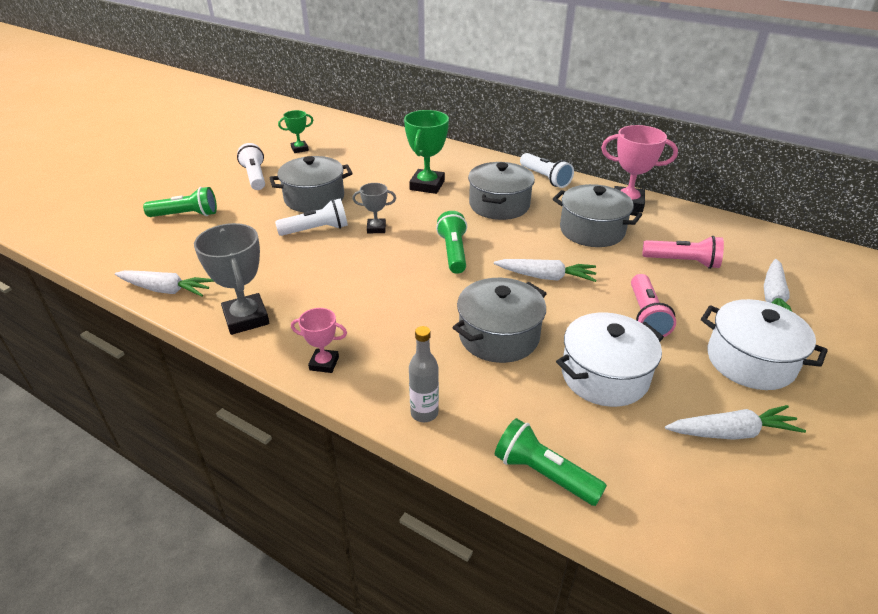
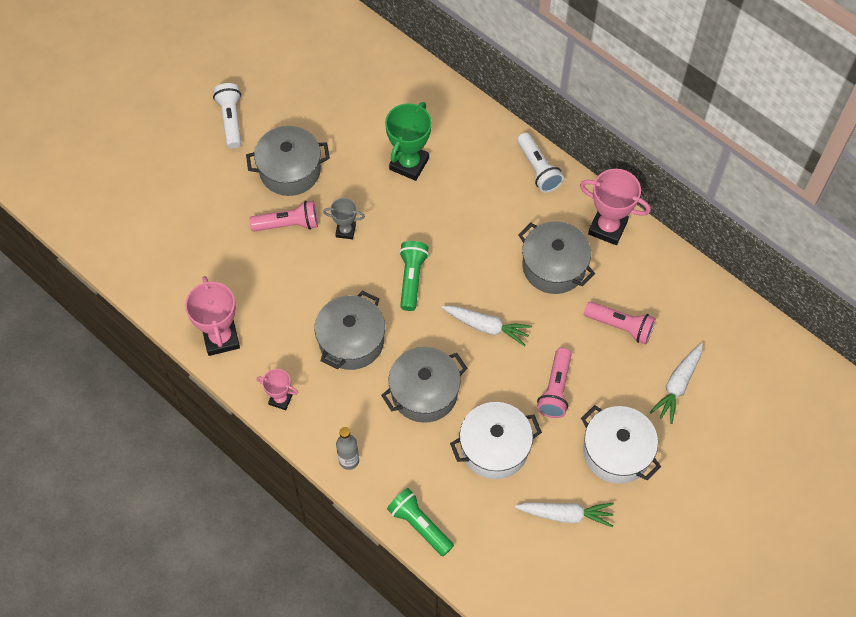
camera: 10 degrees right, 25 degrees up
(166, 290) = (153, 291): white carrot -> none
(186, 215) = (163, 180): green flashlight -> none
(246, 318) = (221, 338): grey trophy -> pink trophy
(300, 149) = (281, 70): green trophy -> none
(316, 230) = (288, 224): white flashlight -> pink flashlight
(499, 205) = (475, 210): grey pot -> grey pot (351, 341)

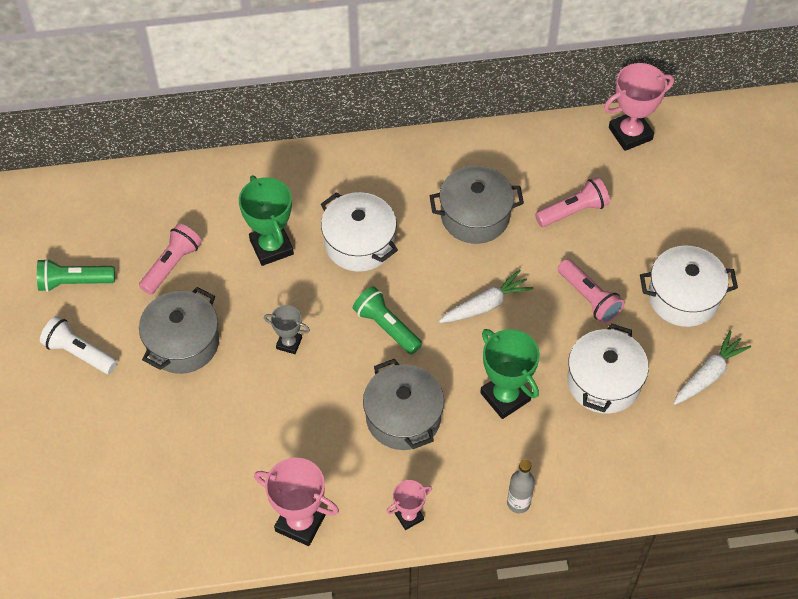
camera: 50 degrees left, 5 degrees down
(288, 224) = (236, 384): pink flashlight -> pink flashlight (172, 265)
(345, 231) = (289, 343): grey trophy -> grey trophy turned 60 degrees clockwise
(419, 525) = (627, 491): green flashlight -> green flashlight (74, 282)
(424, 392) = (505, 397): grey pot -> green trophy
(462, 213) = (359, 243): none -> white pot
(538, 169) = (372, 159): white flashlight -> none
(607, 227) = (475, 153): pink trophy -> pink trophy (630, 133)
(677, 385) = (661, 212): white carrot -> none

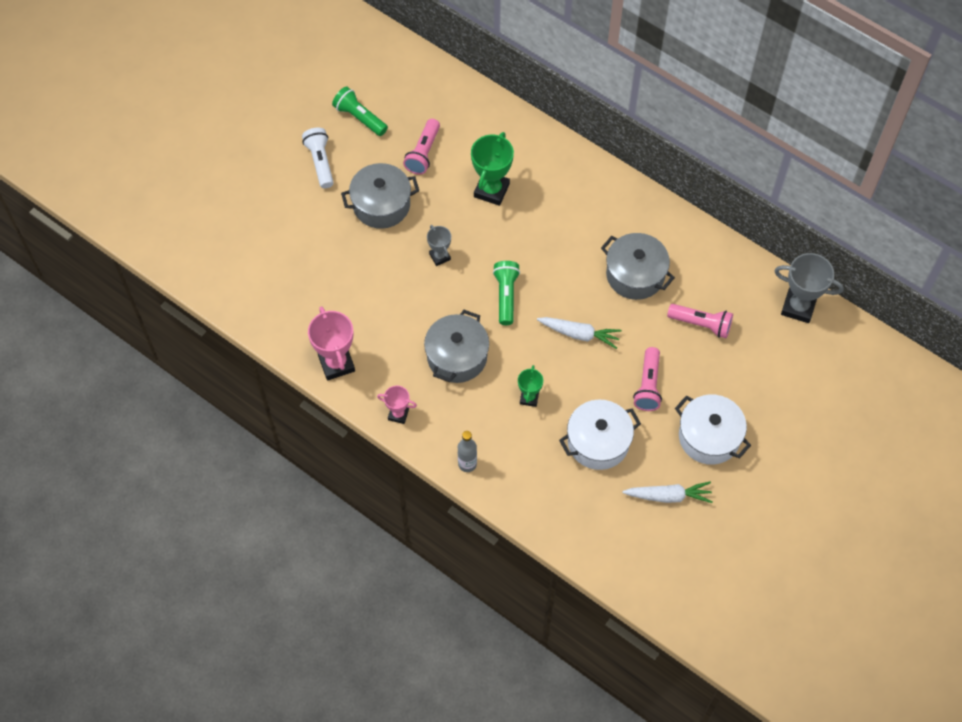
camera: 45 degrees right, 5 degrees up
(172, 265) = (423, 153): pink flashlight -> pink flashlight turned 120 degrees clockwise
(359, 243) = (546, 232): white pot -> none
(505, 397) = (529, 398): green trophy -> green trophy, size x0.57
(630, 133) = (798, 307): pink trophy -> grey trophy

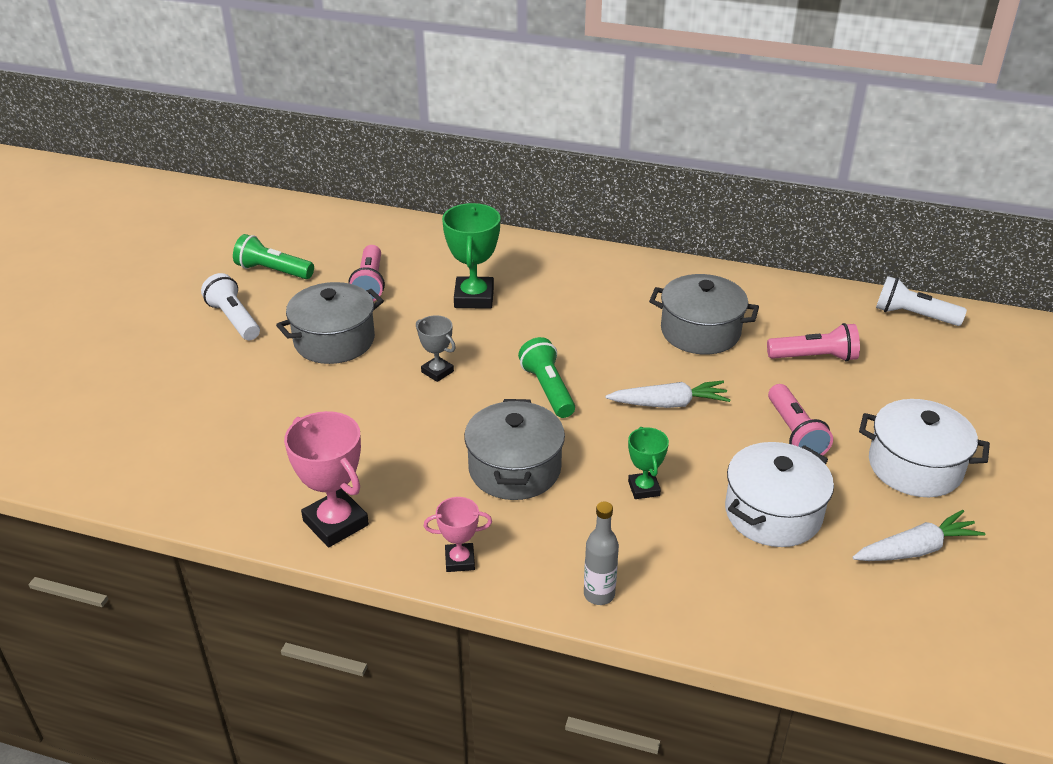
camera: 20 degrees left, 25 degrees down
(798, 307) = (913, 315): grey trophy -> white flashlight

